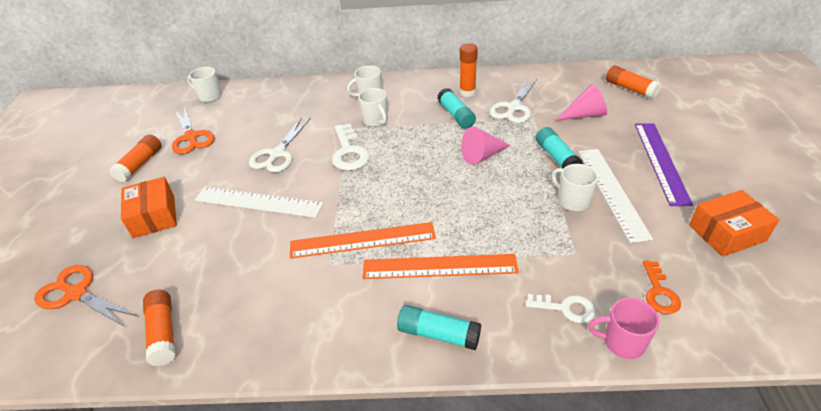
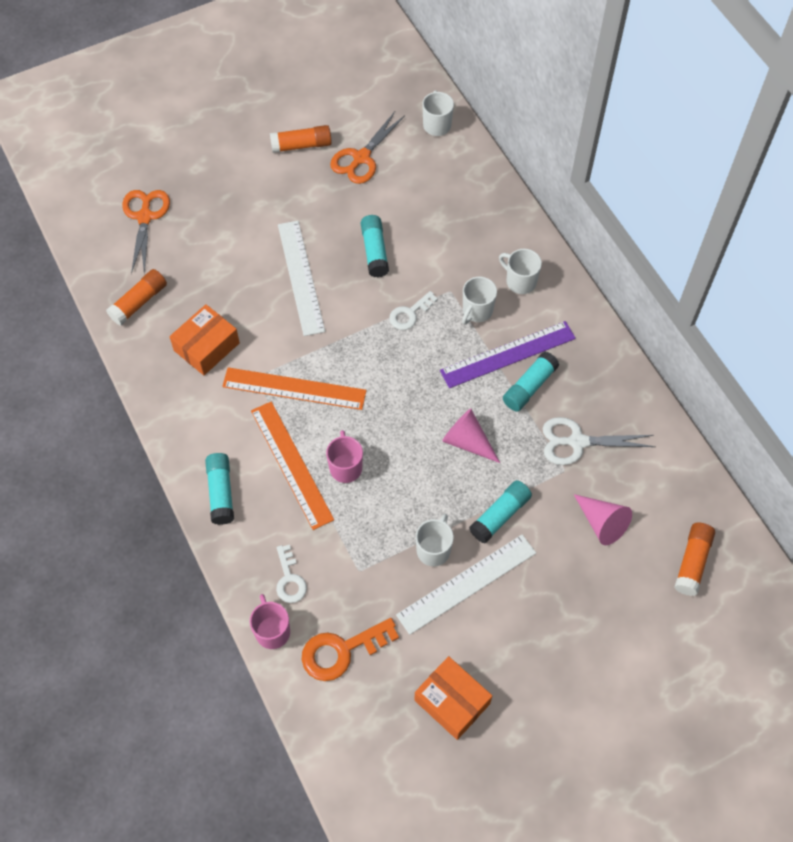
camera: 60 degrees right, 20 degrees up
(154, 216) = (244, 207): orange box -> orange box (206, 347)
(277, 154) = (374, 251): white scissors -> turquoise glue stick
(349, 152) = (410, 314): white key -> white key, size x0.63
(362, 240) = (294, 388): orange ruler -> orange ruler turned 45 degrees counterclockwise
(464, 230) = (345, 467): none -> pink mug
(467, 92) = (584, 380): orange glue stick -> none
(659, 292) = (342, 651): orange key -> orange key, size x1.58
(661, 161) = (546, 623): purple ruler -> purple ruler (508, 354)

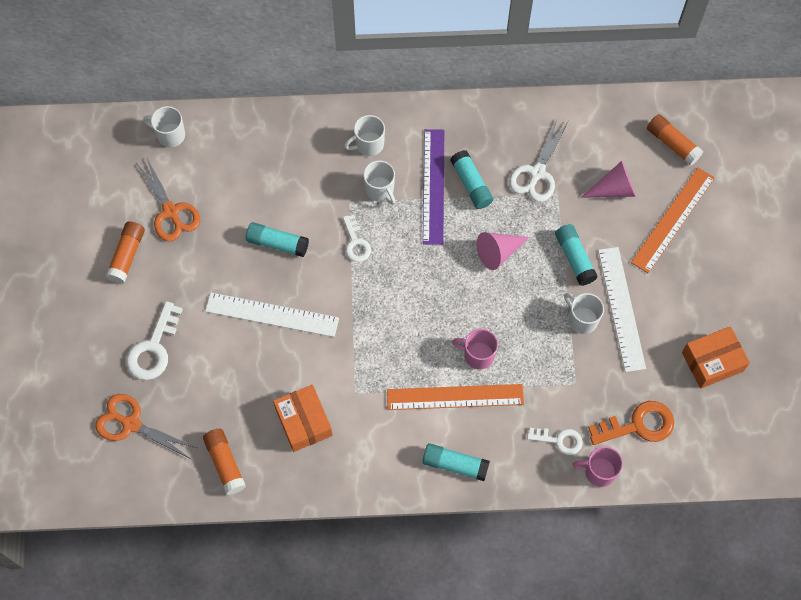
camera: 65 degrees left, 5 degrees up
(223, 202) = (154, 348): none -> white key
(294, 388) = (383, 365): orange ruler -> orange ruler (673, 219)
(342, 651) = (638, 425): orange key -> orange key turned 105 degrees counterclockwise

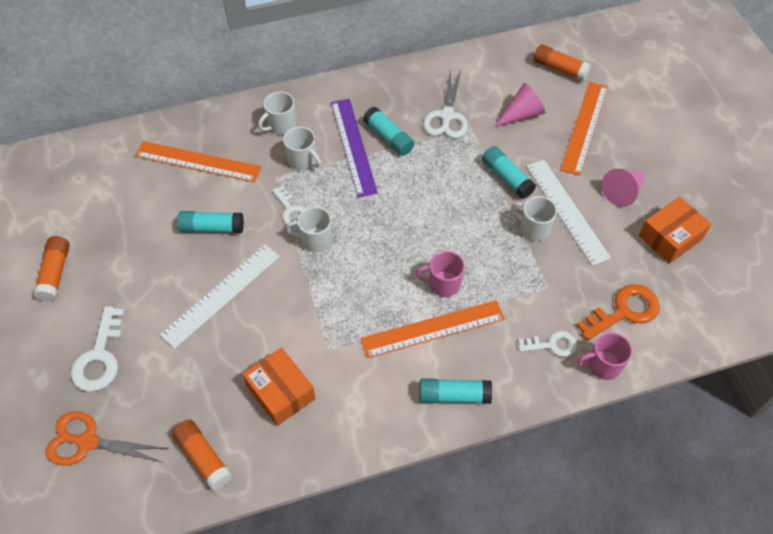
camera: 15 degrees left, 10 degrees down
(170, 135) = (82, 156): white mug -> white mug (315, 240)
(171, 212) = (95, 223): orange scissors -> none
(272, 315) = (221, 295): white ruler -> white ruler turned 45 degrees counterclockwise
(279, 167) = (198, 161): none -> orange ruler
(498, 252) = (433, 188): pink cone -> pink cone (623, 191)

